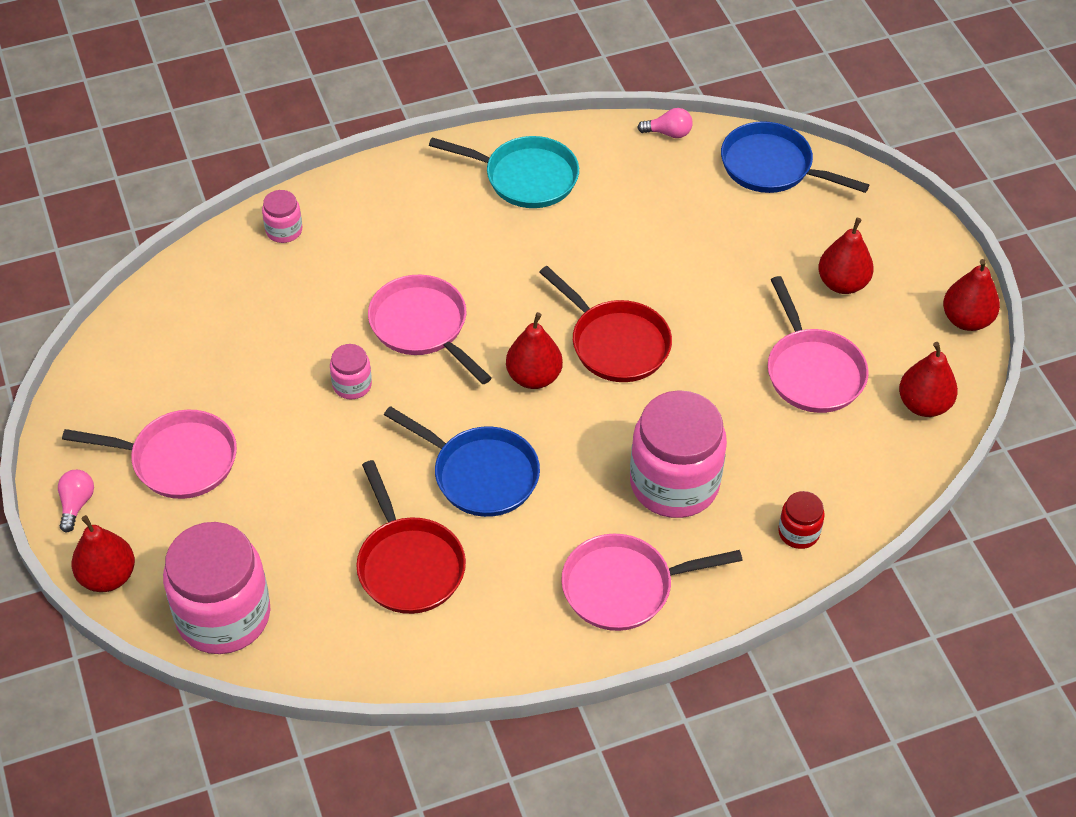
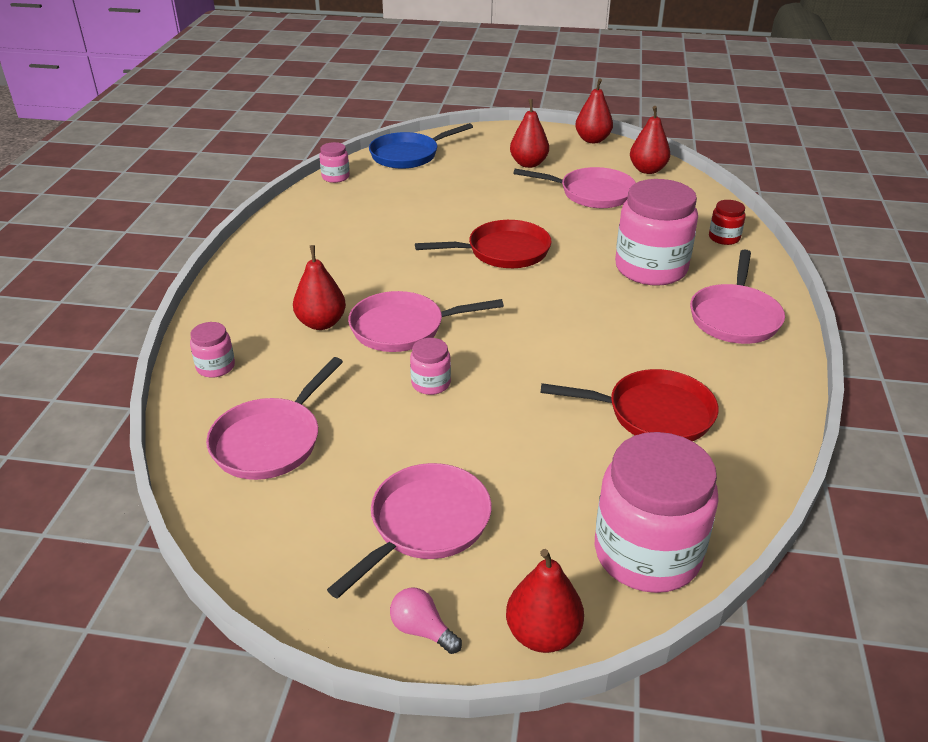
camera: 60 degrees left, 15 degrees down
(215, 318) = (271, 441): none -> pink pan
(480, 474) = (581, 347): blue pan -> none
(525, 177) = (306, 238): turquoise pan -> none
(534, 377) = (504, 293): red pear -> red pear (321, 323)
(668, 133) = (335, 177): pink light bulb -> pink jar

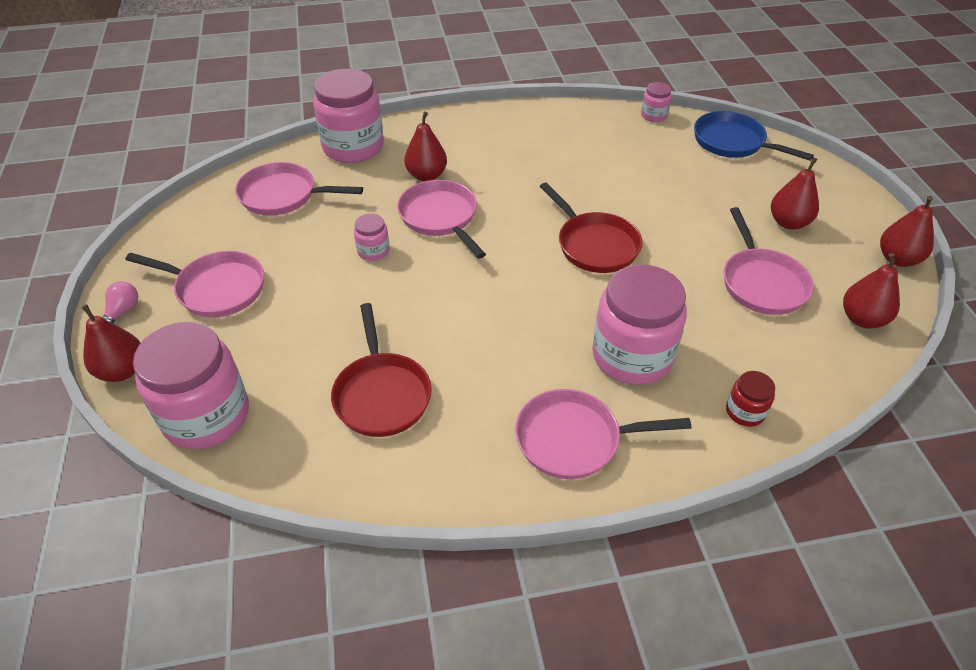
camera: 70 degrees right, 10 degrees up
(215, 367) = (353, 147): pink jar -> pink jar, size x2.20

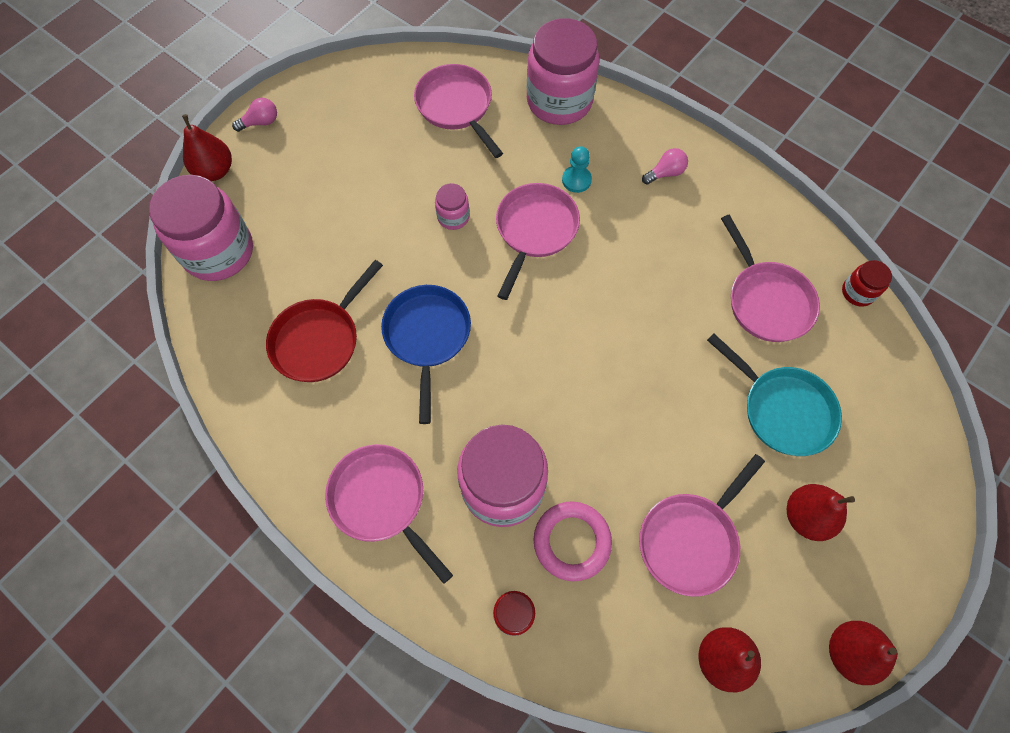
camera: 50 degrees right, 20 degrees up
(216, 288) = (327, 154): pink pan -> pink pan (766, 300)
(426, 175) = (576, 180): red pear -> turquoise pawn
(474, 136) = (665, 173): none -> pink light bulb
(594, 245) = (611, 369): red pan -> none
(654, 115) = (858, 292): pink jar -> red jar
(703, 189) = (782, 409): none -> turquoise pan
(712, 343) = (572, 541): none -> pink ring
(733, 142) = (889, 391): blue pan -> blue pan (427, 337)

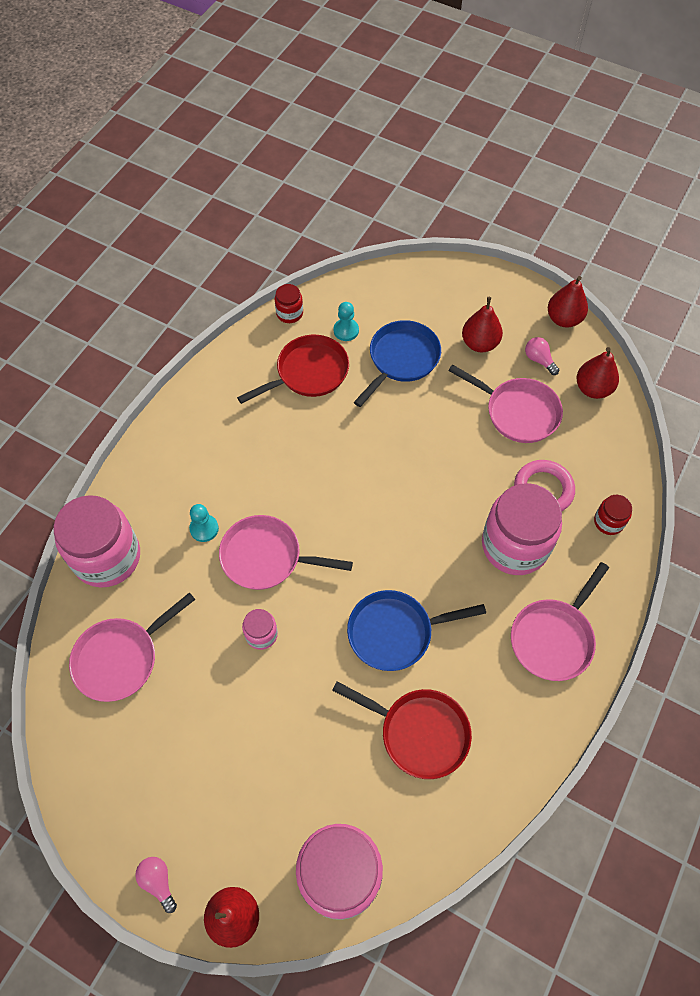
camera: 100 degrees left, 5 degrees down
(665, 173) = (188, 455): pink light bulb -> pink light bulb (539, 360)
(766, 300) = (308, 373): pink pan -> red pan
(782, 409) = (401, 360): turquoise pan -> blue pan
(830, 352) = (346, 330): none -> turquoise pawn

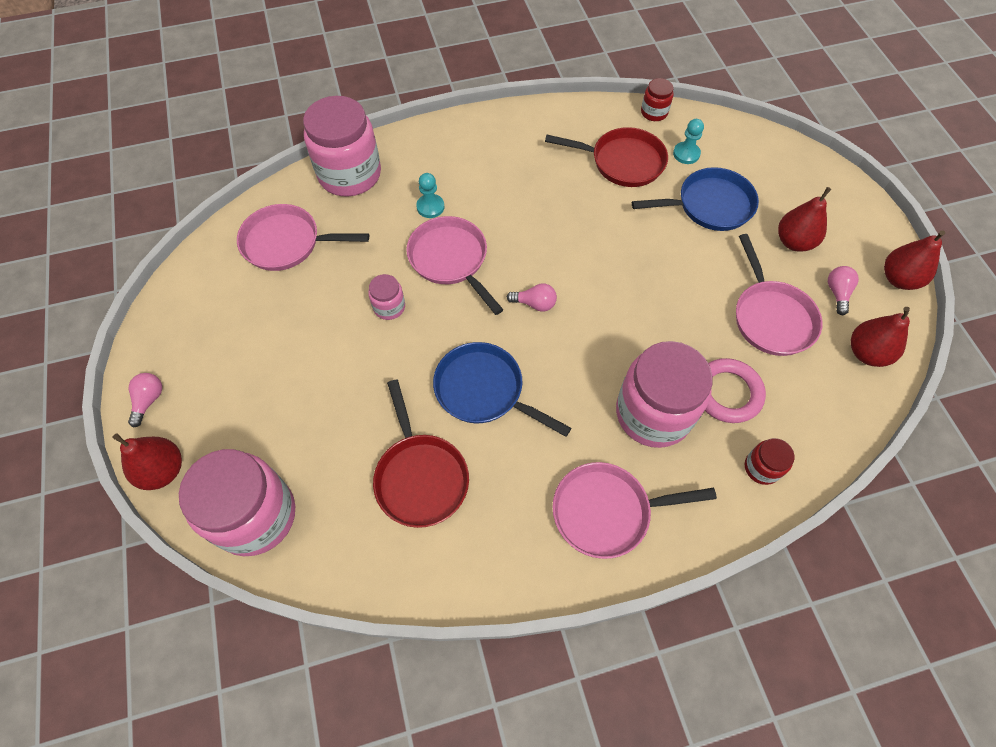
camera: 45 degrees right, 0 degrees up
(361, 537) = (534, 304): none -> pink light bulb

